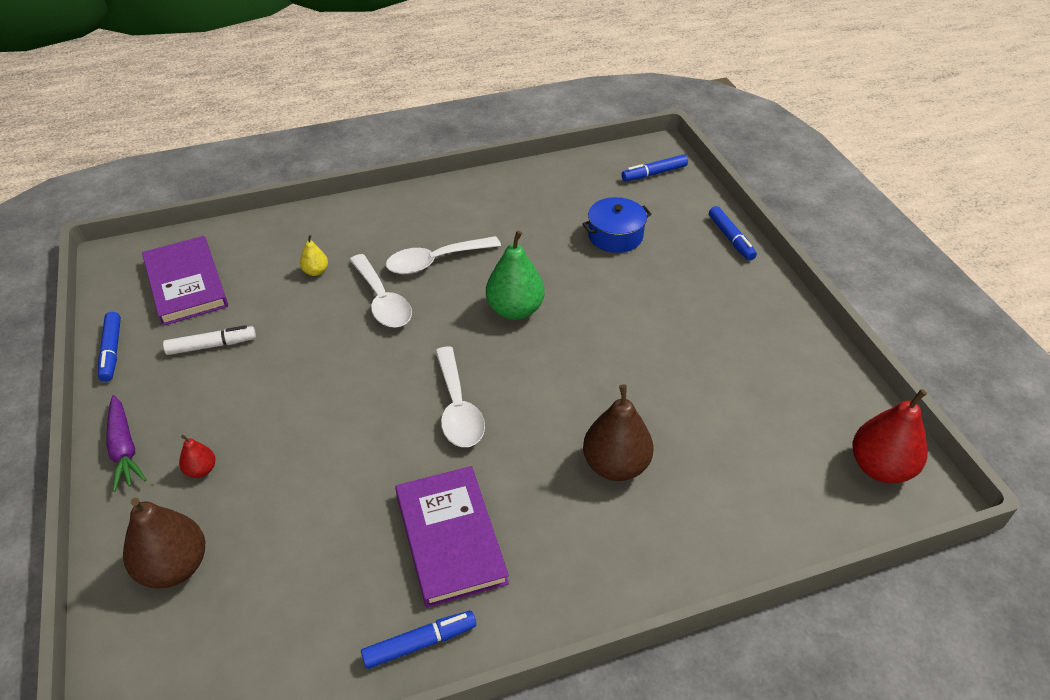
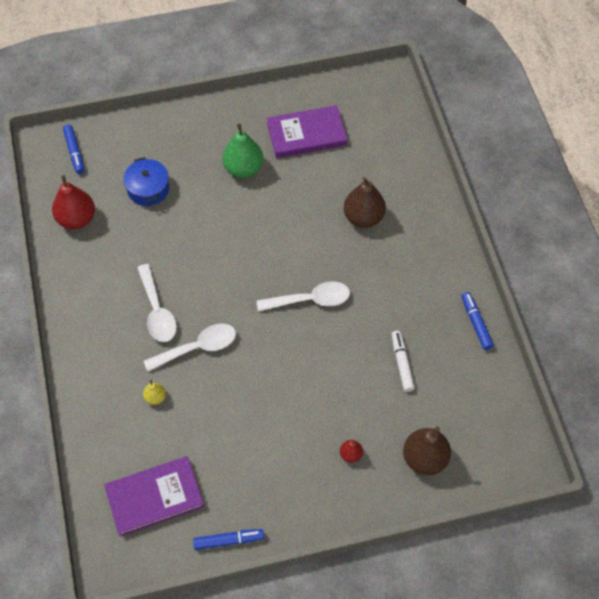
camera: 85 degrees left, 15 degrees up
(124, 449) = (328, 509): purple carrot -> none
(212, 346) = (231, 465): white marker -> white marker (402, 363)
(450, 538) = (410, 307): purple book -> purple book (306, 134)
(515, 310) = (220, 260): green pear -> green pear (243, 169)
(730, 238) = (164, 119): blue marker -> none
(880, 467) = (373, 92): red pear -> red pear (77, 219)

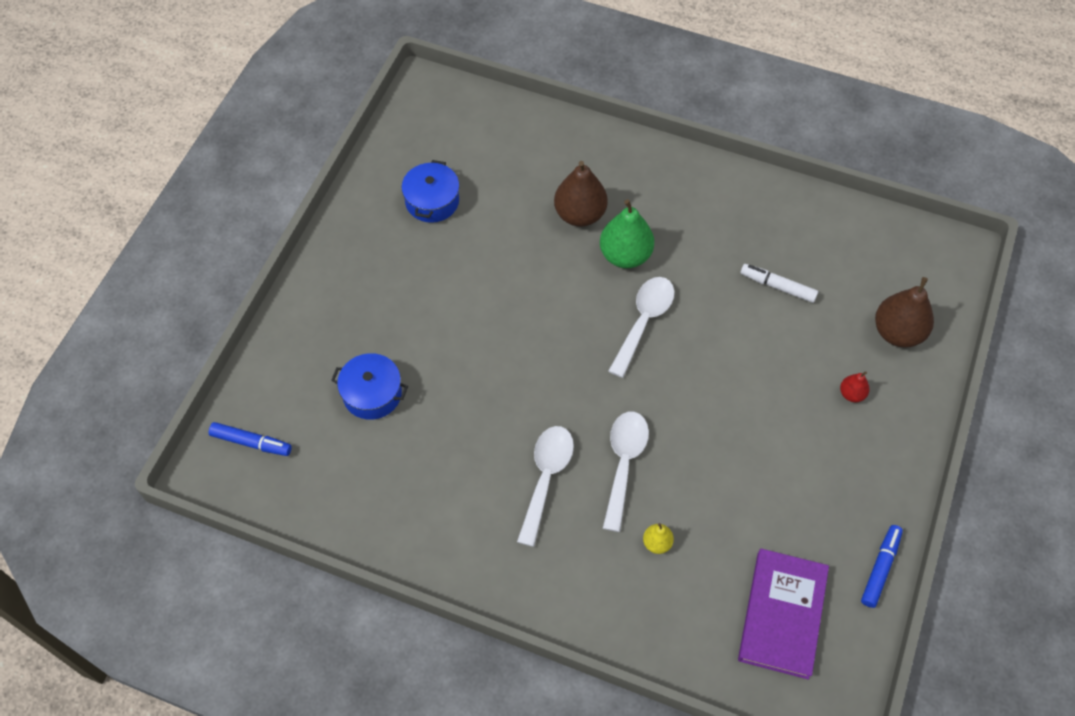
camera: 55 degrees left, 0 degrees up
(77, 219) = (351, 493): red pear -> none
(157, 311) = (546, 478): white spoon -> white spoon turned 90 degrees counterclockwise
(243, 169) = (426, 285): green pear -> green pear (625, 255)
(306, 134) = (432, 201): purple book -> blue pot
(476, 323) = (776, 197): blue marker -> none

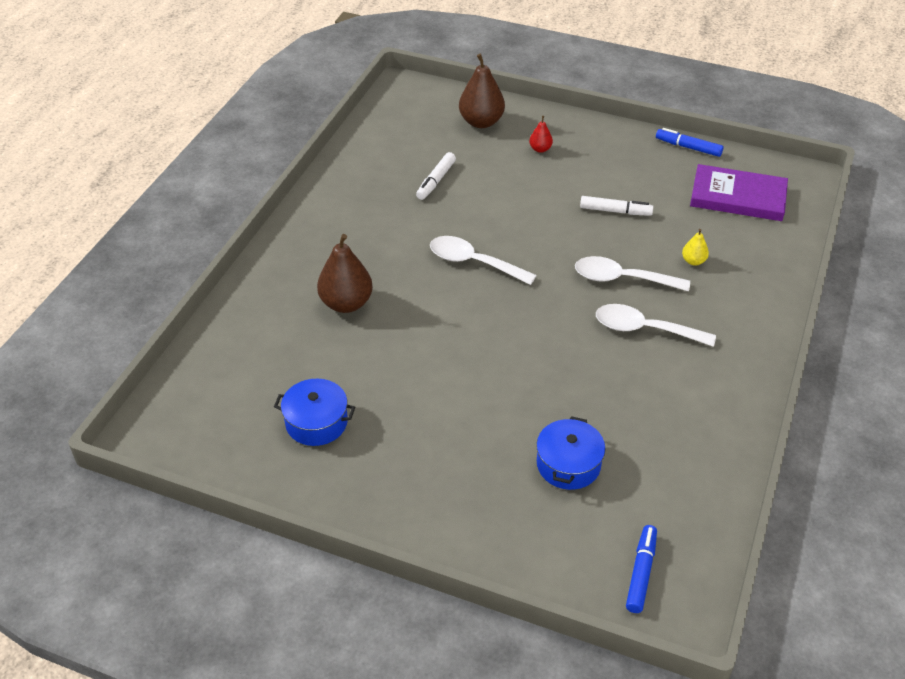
camera: 90 degrees left, 15 degrees down
(625, 255) = (398, 272): green pear -> none
(741, 467) = (615, 211): none -> white marker

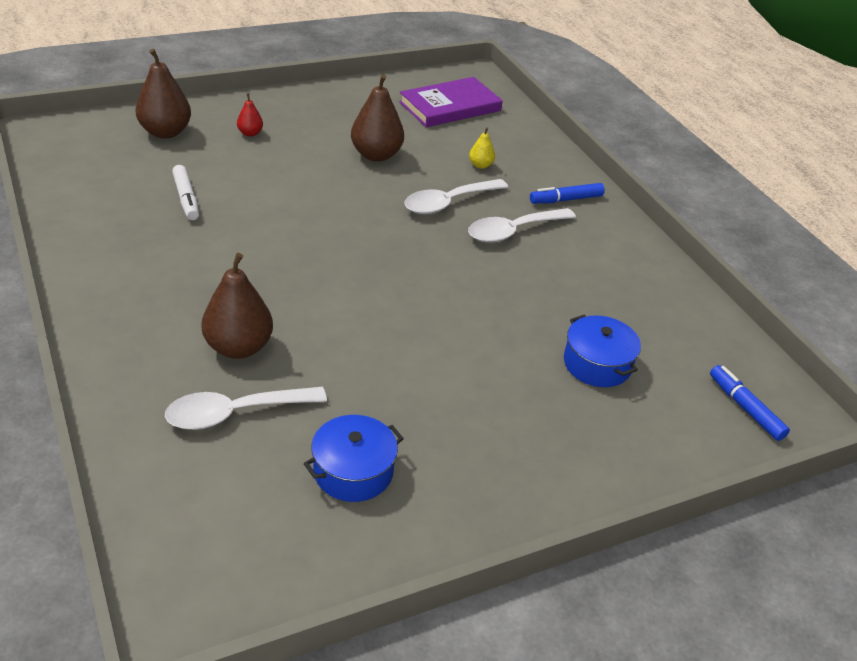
camera: 50 degrees left, 5 degrees down
(473, 262) = (312, 250): white spoon -> white spoon (234, 413)
(615, 211) = (376, 155): white marker -> brown pear
(688, 147) = (368, 86): blue marker -> blue marker (566, 199)

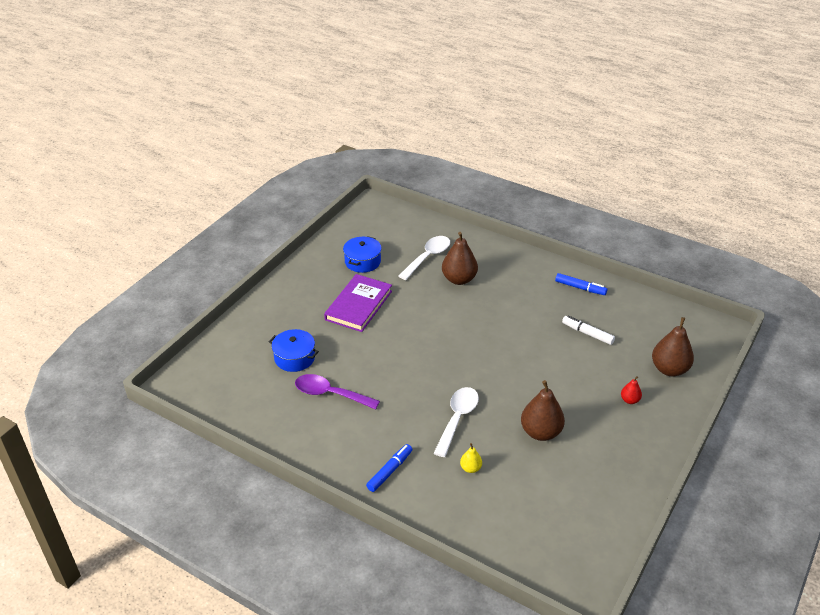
camera: 150 degrees right, 0 degrees up
(450, 106) = (553, 524): purple book -> purple book (358, 305)
(513, 231) = (400, 420): white spoon -> none
(578, 296) = (330, 394): none -> purple spoon
(745, 408) = (207, 374): blue marker -> blue marker (580, 288)

